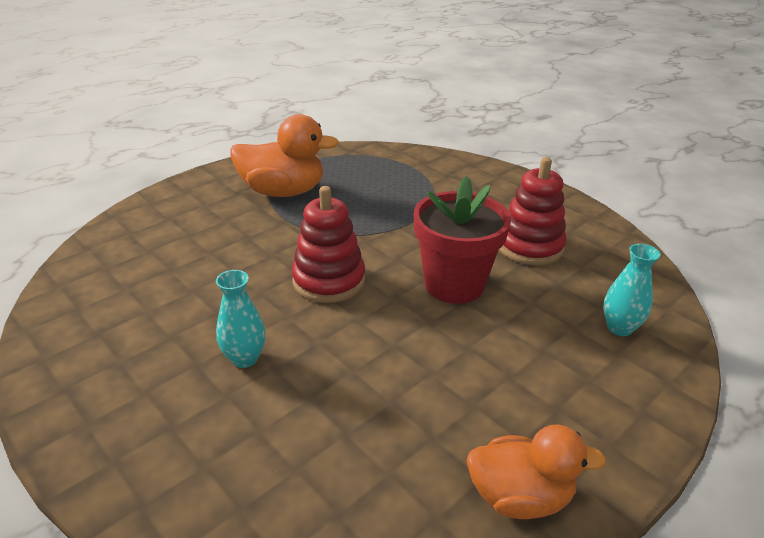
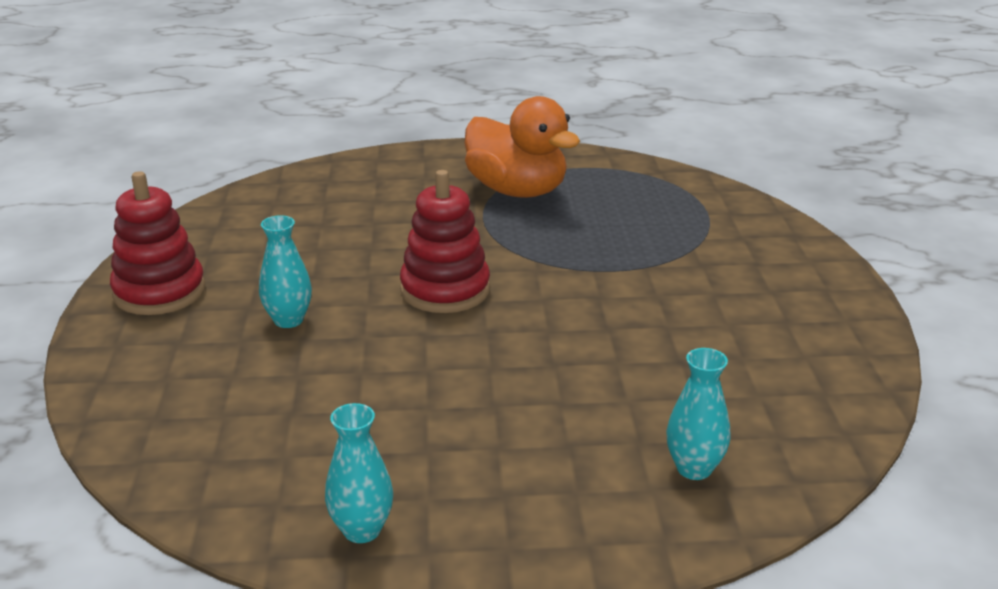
camera: 40 degrees right, 5 degrees down
(454, 285) = (567, 347): red flower pot -> none
(519, 496) = (362, 530): orange duck -> turquoise vase
(529, 246) = (720, 348): red stacking toy -> red stacking toy (159, 292)

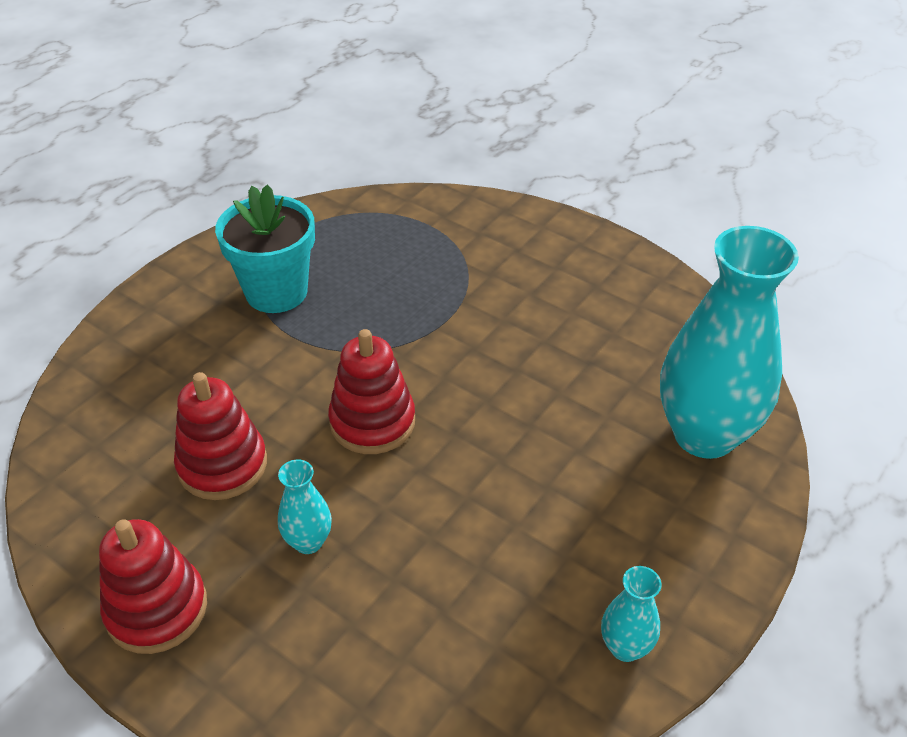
camera: 50 degrees left, 15 degrees up
(317, 253) = (222, 465): none -> red stacking toy
(517, 191) = (276, 292): orange duck -> turquoise flower pot
(694, 468) = (704, 434): turquoise vase -> turquoise vase, size x2.32

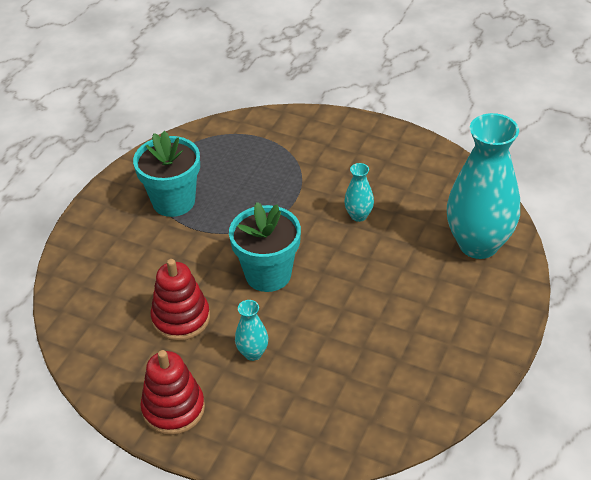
camera: 10 degrees left, 0 degrees up
(372, 422) = (268, 274): red stacking toy -> turquoise flower pot
(625, 647) = (460, 374): turquoise vase -> turquoise vase (358, 215)

